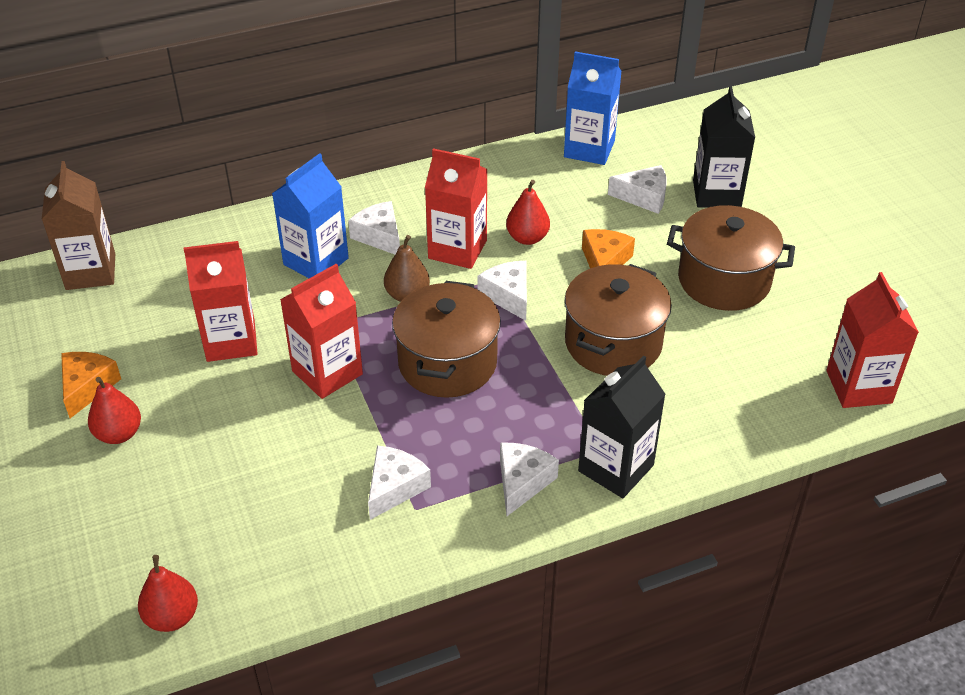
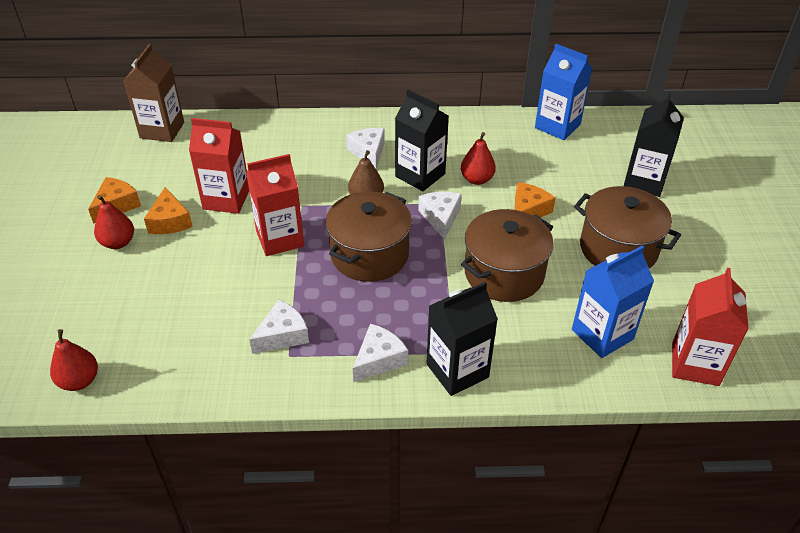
camera: 20 degrees right, 0 degrees up
(172, 388) = (170, 221): none -> orange cheese
(316, 261) = (314, 159): blue carton -> blue carton (602, 334)
(457, 249) = (420, 175): red carton -> black carton
(644, 197) = (583, 170): white cheese -> none

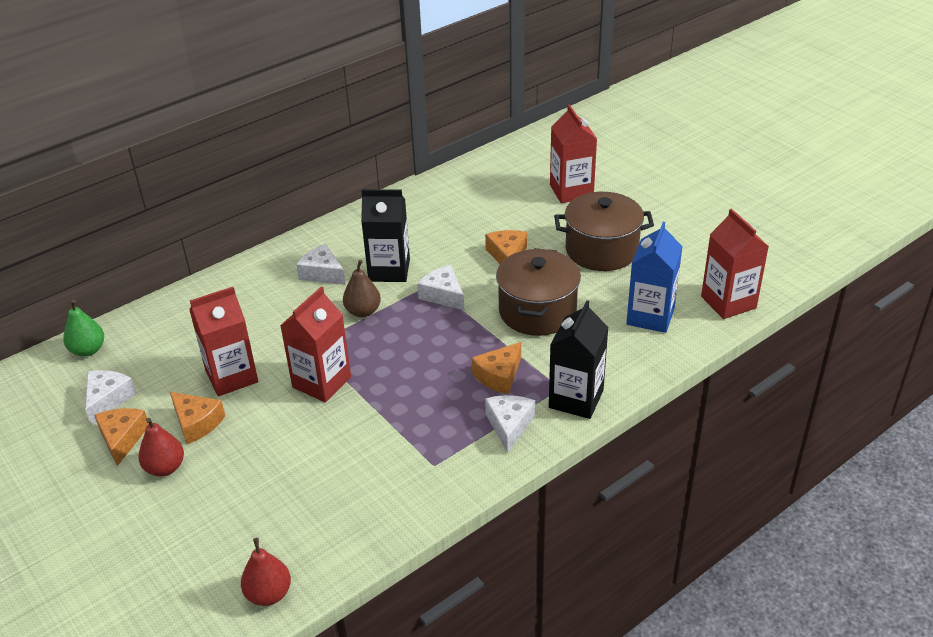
camera: 35 degrees left, 5 degrees down
(162, 130) = (88, 350): brown carton -> green pear
(283, 335) = (411, 453): white cheese -> white cheese (108, 400)
(369, 255) = (415, 353): brown pot -> none
(414, 311) = (499, 376): none -> orange cheese
(476, 179) = (440, 251): red pear -> none
(557, 126) = (462, 178): blue carton -> none
(644, 182) = (571, 191): black carton -> red carton

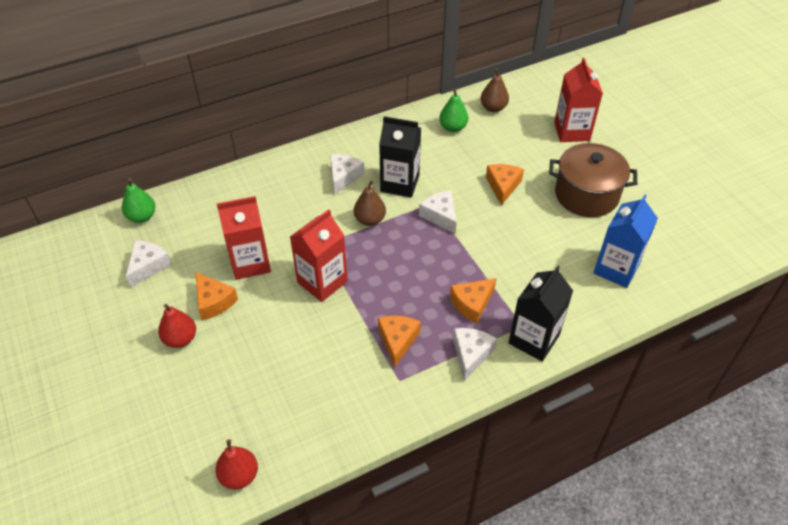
camera: 10 degrees right, 10 degrees up
(122, 438) = (152, 305): orange cheese -> orange cheese (397, 341)
(322, 273) = (344, 177): white cheese -> white cheese turned 60 degrees clockwise
(437, 206) = (453, 127): none -> green pear
(478, 180) = (493, 108): none -> brown pear
(537, 311) = (518, 246): brown pot -> none
(728, 302) = (689, 267): red carton -> none

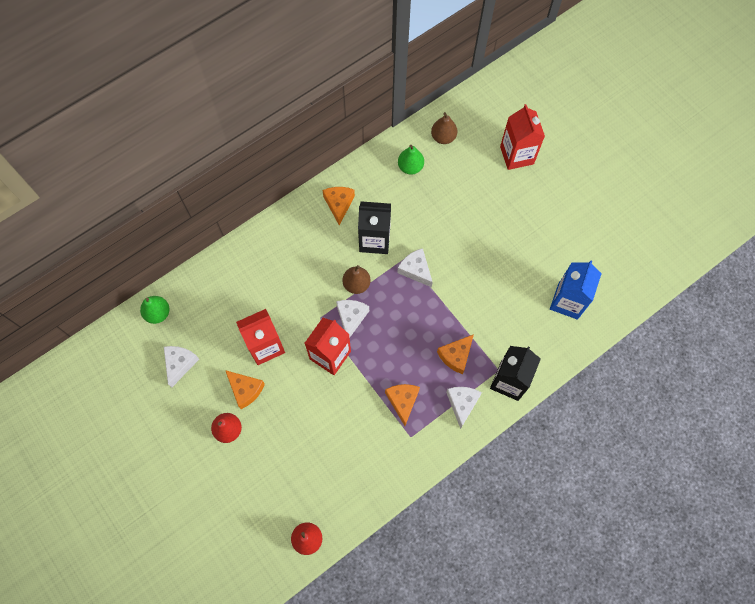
camera: 10 degrees left, 20 degrees up
(344, 177) = (324, 240): white cheese -> white cheese (351, 317)
(503, 186) = (464, 228): orange cheese -> orange cheese (339, 204)
(586, 195) = (536, 227): brown pot -> none

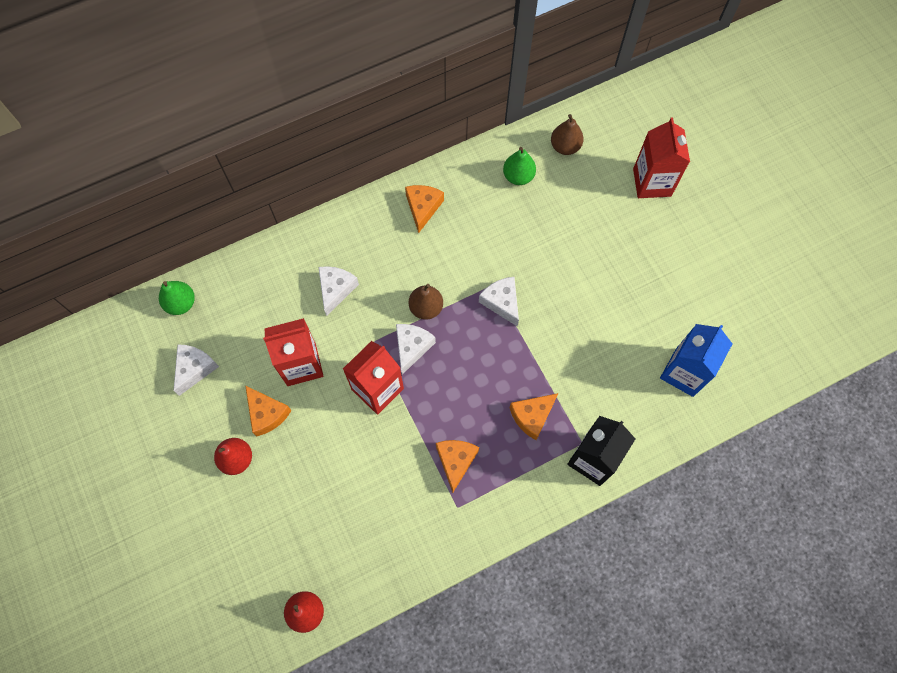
camera: 10 degrees right, 0 degrees up
(374, 240) = (458, 257): black carton -> none
(462, 404) = (529, 477): white cheese -> white cheese (336, 289)

